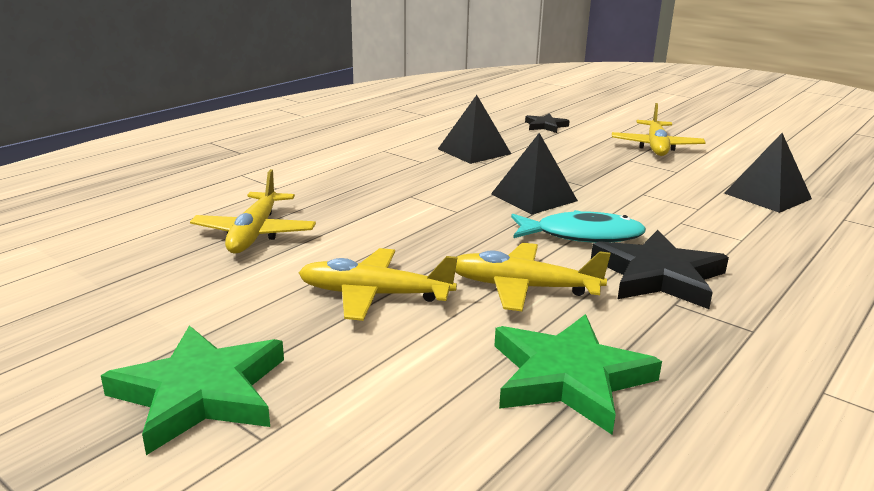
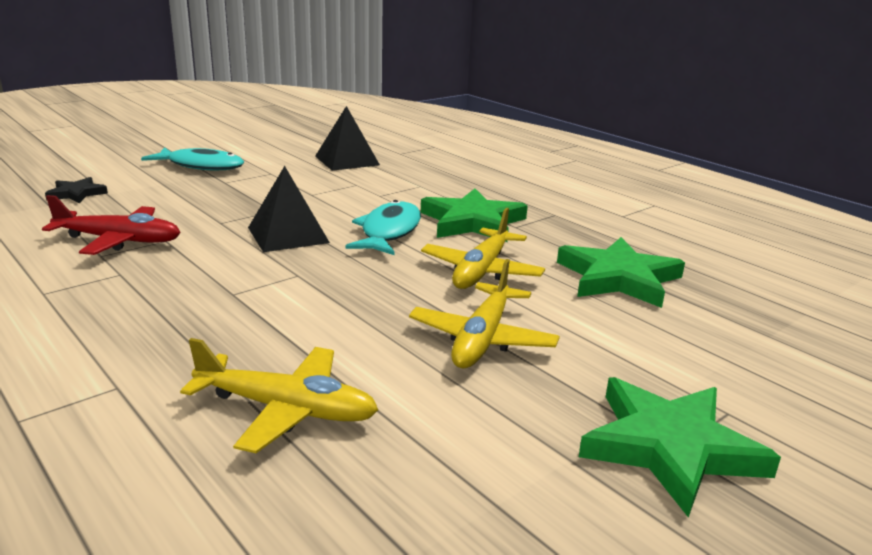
camera: 80 degrees left, 0 degrees up
(474, 151) = (118, 240): black pyramid -> red plane
(656, 146) = (201, 166): yellow plane -> turquoise fish
(658, 275) = (472, 222): black star -> green star

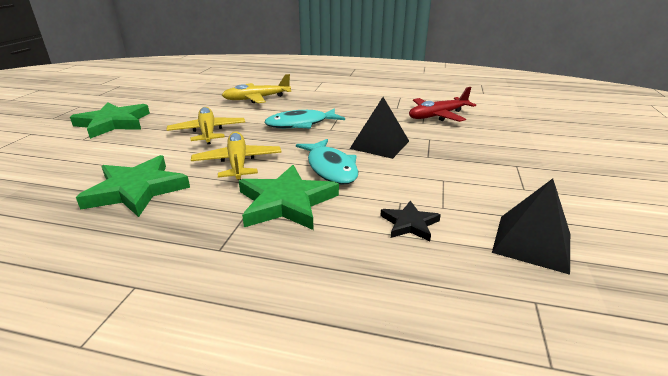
camera: 145 degrees right, 5 degrees up
(76, 193) = (537, 126): black star -> black star (410, 224)
(201, 166) = (576, 172): turquoise fish -> turquoise fish (301, 124)

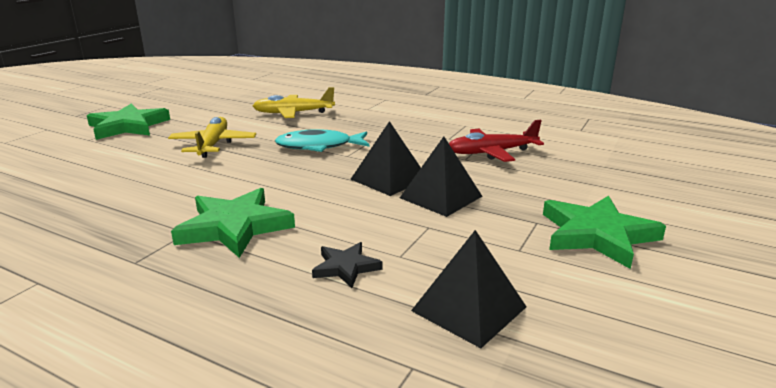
camera: 15 degrees right, 5 degrees down
(137, 190) = (102, 195): green star -> green star (597, 235)
(238, 163) = (218, 180): yellow plane -> none
(330, 168) = (310, 198): turquoise fish -> none
(431, 154) = (441, 197): none -> black pyramid

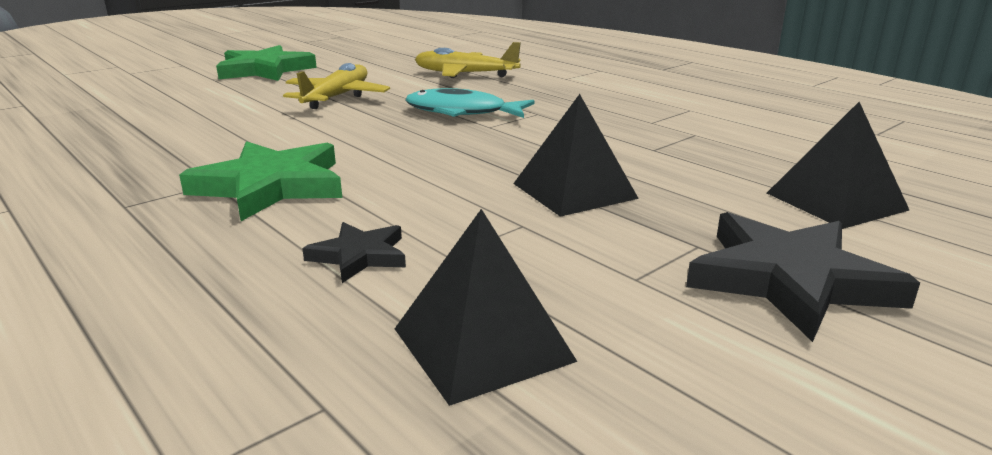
camera: 20 degrees right, 0 degrees up
(389, 179) = (520, 159): black pyramid -> black pyramid (835, 201)
(492, 152) = (702, 146): red plane -> none
(597, 235) = (790, 280): green star -> black star

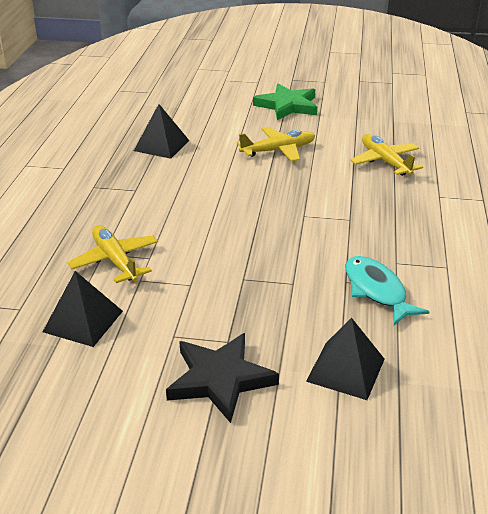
camera: 50 degrees right, 10 degrees up
(271, 186) = (149, 204): green star -> none
(359, 256) = (115, 261): black star -> yellow plane
(462, 112) = (313, 196): turquoise fish -> turquoise fish (376, 290)
(574, 190) = (248, 281): black pyramid -> black pyramid (161, 145)

